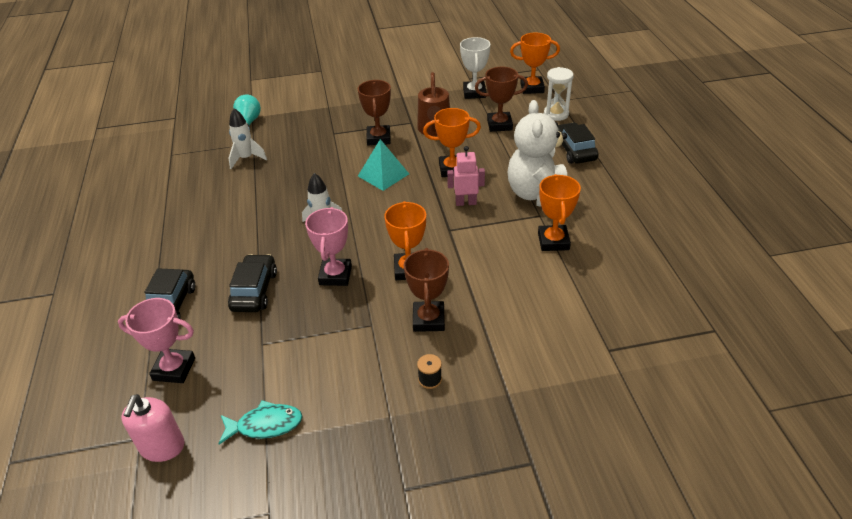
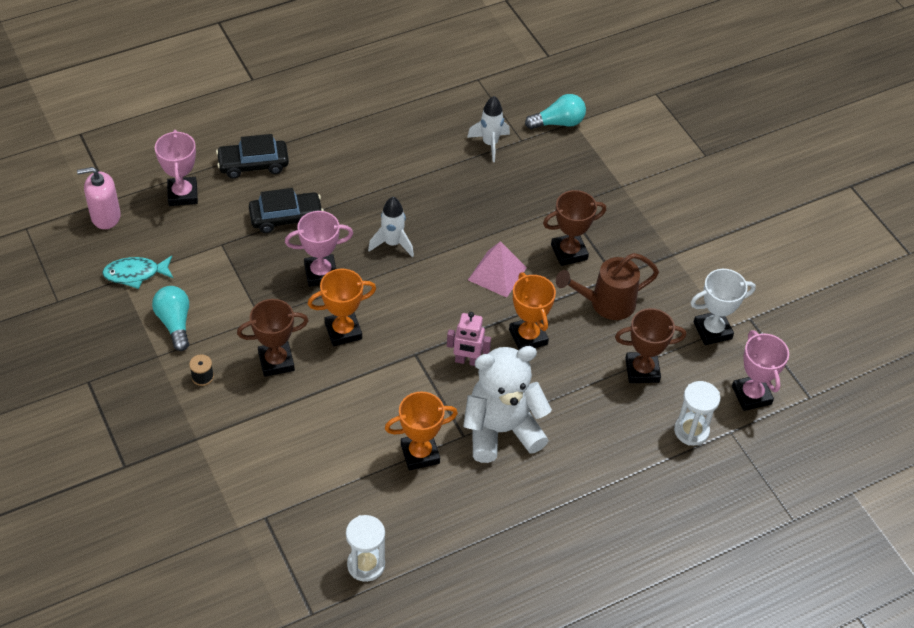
camera: 70 degrees right, 10 degrees up
(265, 425) = (135, 274): turquoise fish -> turquoise fish turned 105 degrees clockwise
(351, 395) = (175, 323): none -> turquoise light bulb
(383, 175) = (497, 273): turquoise pyramid -> pink pyramid
(466, 202) = (467, 361): pink robot -> pink robot turned 120 degrees clockwise
(499, 125) = (642, 370): brown trophy -> brown trophy turned 75 degrees counterclockwise
(532, 88) = (751, 395): orange trophy -> pink trophy
(574, 150) = (609, 459): black car -> none
(663, 288) = (366, 565): none -> white hourglass

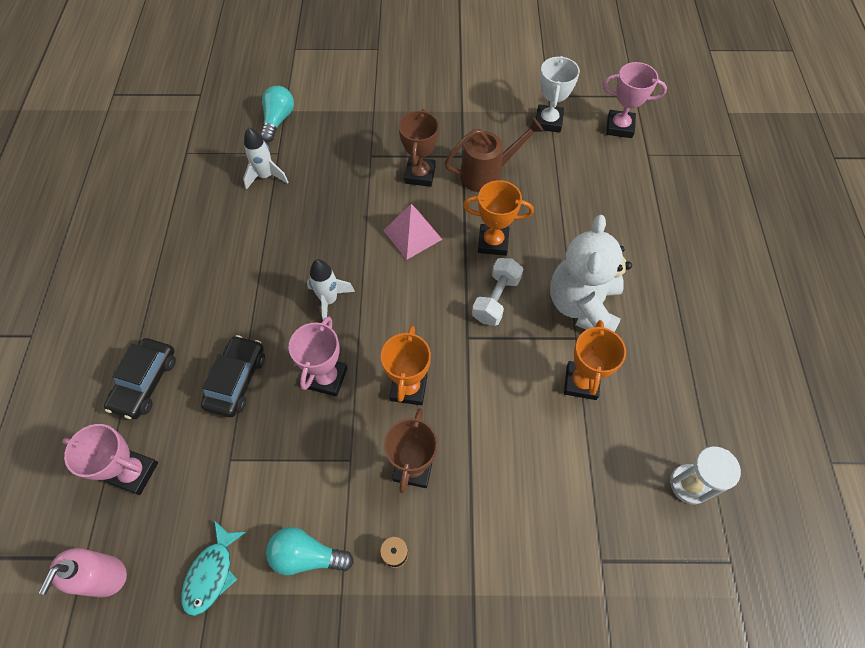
camera: 60 degrees left, 10 degrees up
(467, 361) = (496, 299): pink robot -> white dumbbell
(606, 303) = (487, 174): brown watering can -> brown watering can turned 120 degrees counterclockwise
(642, 370) = (565, 181): brown trophy -> none
(691, 431) = (637, 177): white hourglass -> none

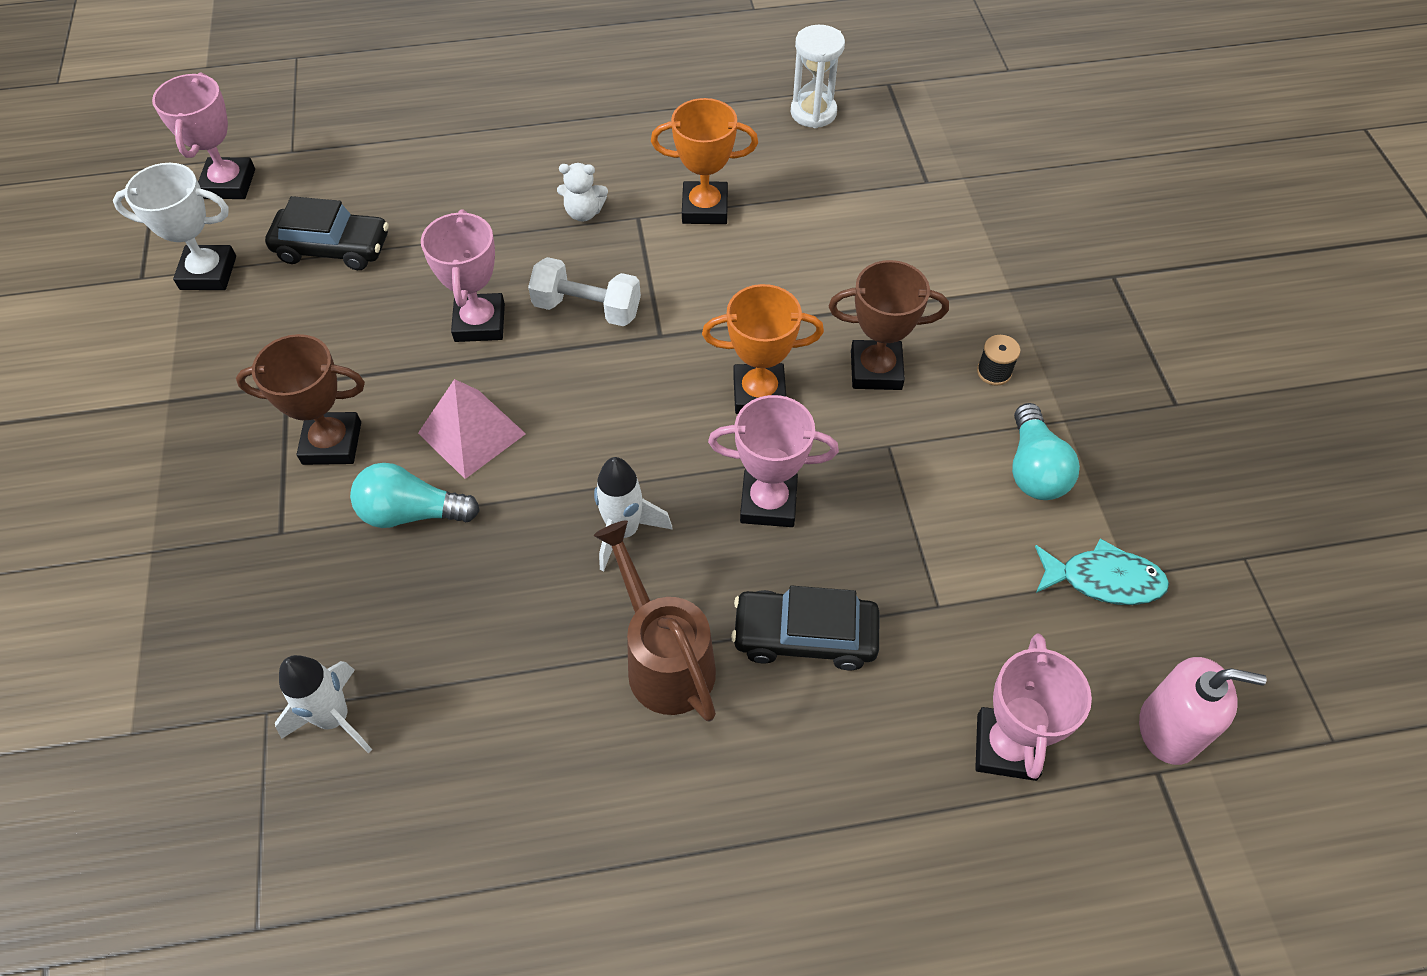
camera: 100 degrees left, 5 degrees down
(145, 382) = (846, 792): black car -> black car (333, 248)
(278, 120) = (163, 739): turquoise light bulb -> turquoise light bulb (412, 513)
(487, 174) = (331, 345): brown watering can -> brown watering can (664, 660)
(493, 242) = (479, 323): orange trophy -> pink trophy
(582, 305) = (584, 212): white teddy bear -> white teddy bear, size x0.40

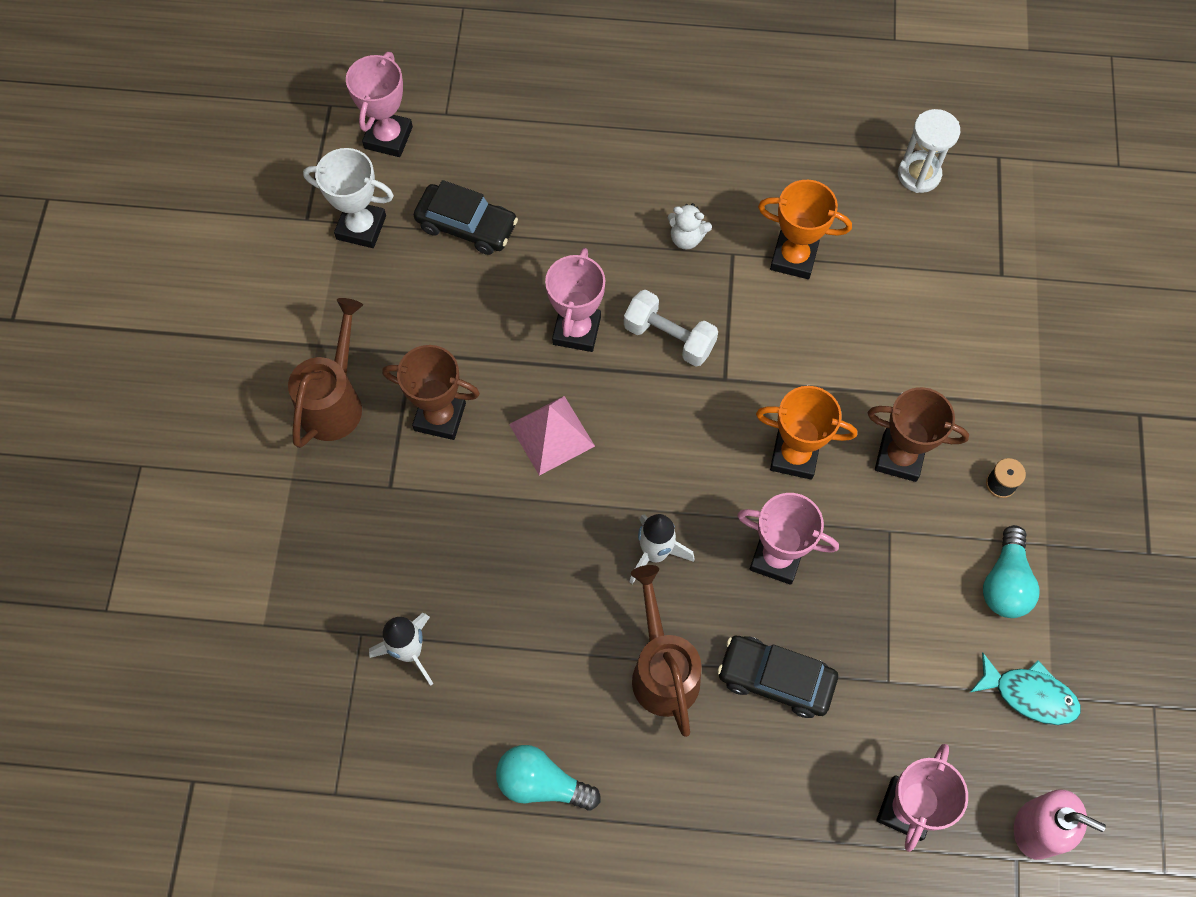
camera: 15 degrees right, 10 degrees up
(198, 455) = (335, 402): none -> brown watering can
(412, 513) = (493, 495): turquoise light bulb -> turquoise light bulb (542, 783)

